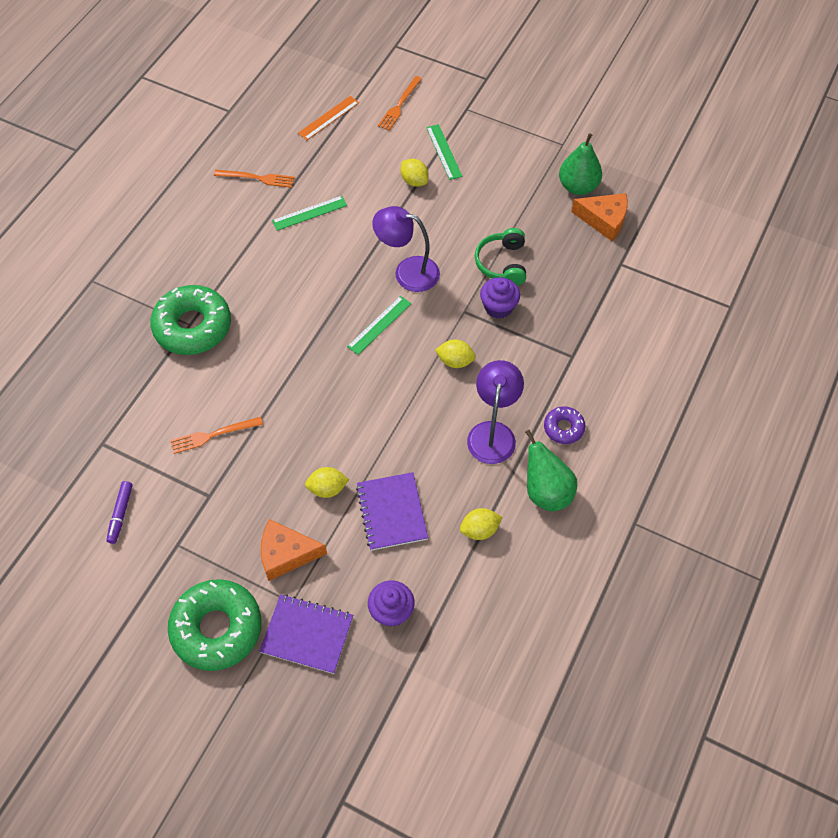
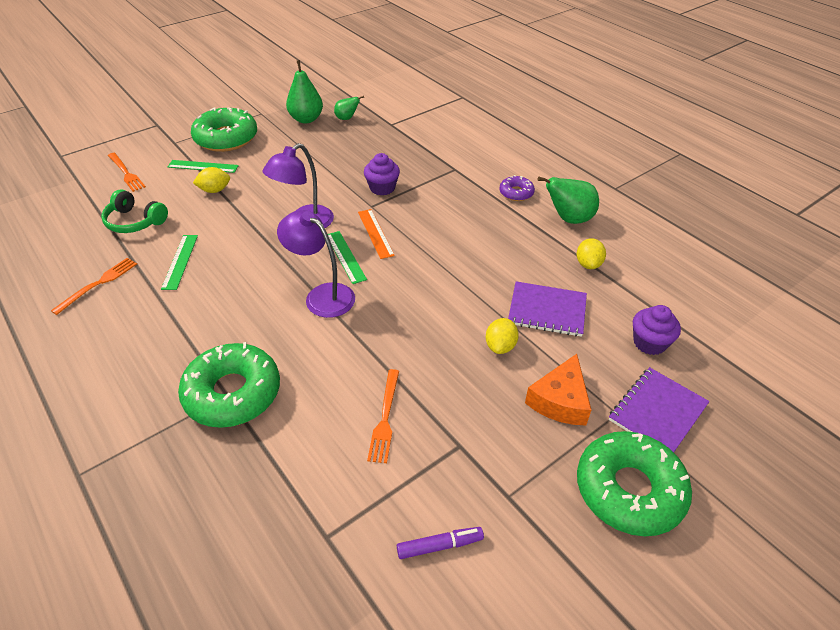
camera: 65 degrees left, 15 degrees down
(121, 514) = (439, 545): purple marker -> purple marker turned 45 degrees counterclockwise
(328, 118) = (87, 216): orange ruler -> orange ruler (375, 233)
(455, 361) = (416, 226): yellow lemon -> none
(493, 433) = (499, 228): purple lamp -> purple lamp (322, 295)
(499, 142) = (226, 138): none -> green donut
(502, 263) = (342, 173): green headphones -> green headphones (135, 221)
(604, 220) = (347, 118): orange cheese -> green pear

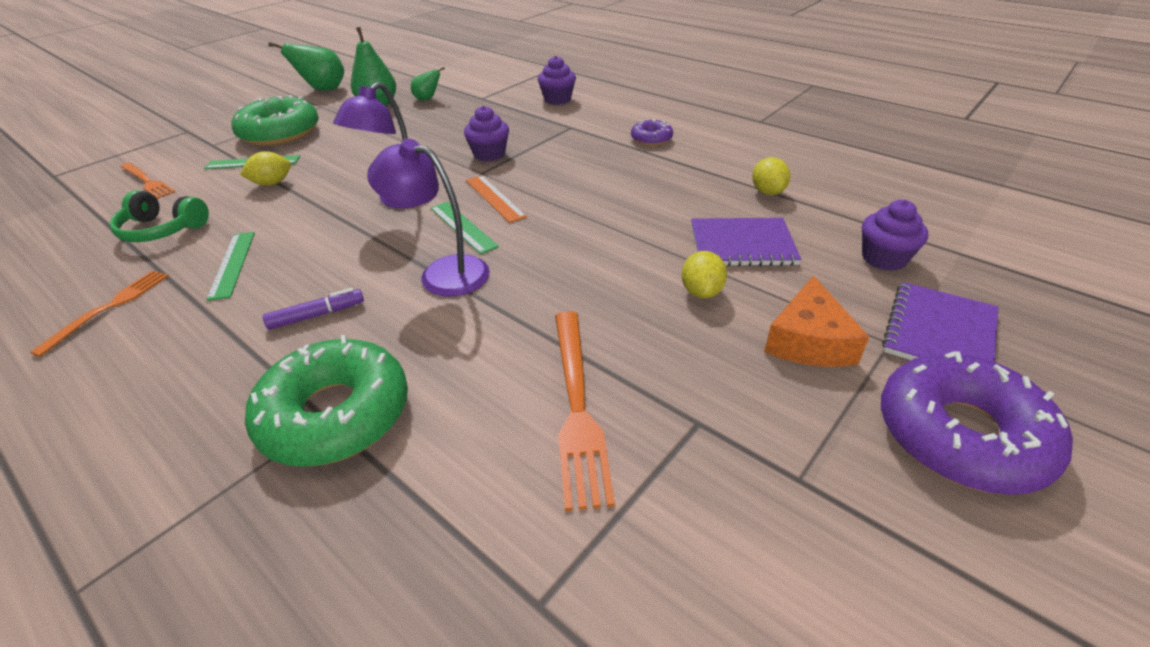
camera: 10 degrees left, 5 degrees down
(385, 418) = (577, 406): orange fork -> orange fork, size x1.52
(439, 545) = (728, 578): purple marker -> purple marker (316, 315)
(453, 136) = (557, 99): none -> purple cupcake
(569, 219) = (723, 154): green pear -> green pear (323, 90)
(629, 490) = (961, 435): green donut -> purple donut

